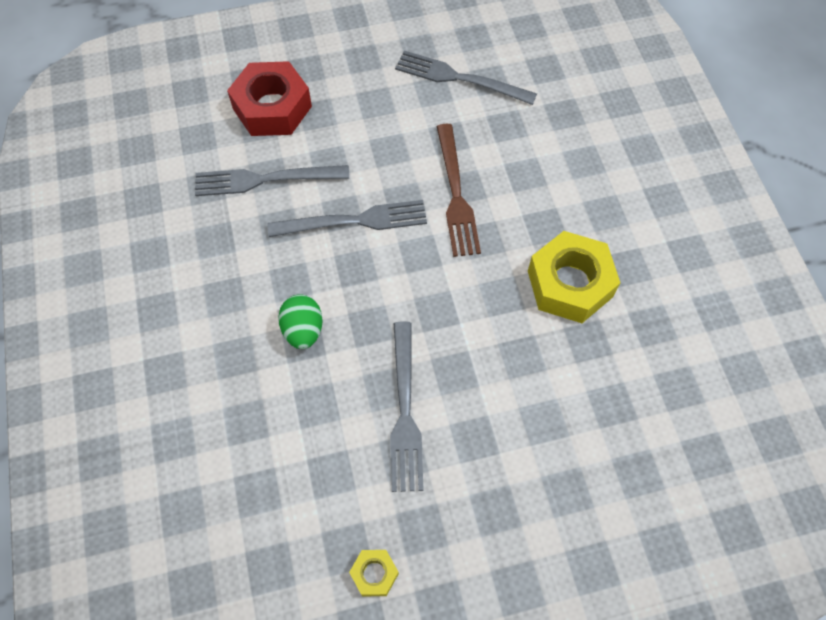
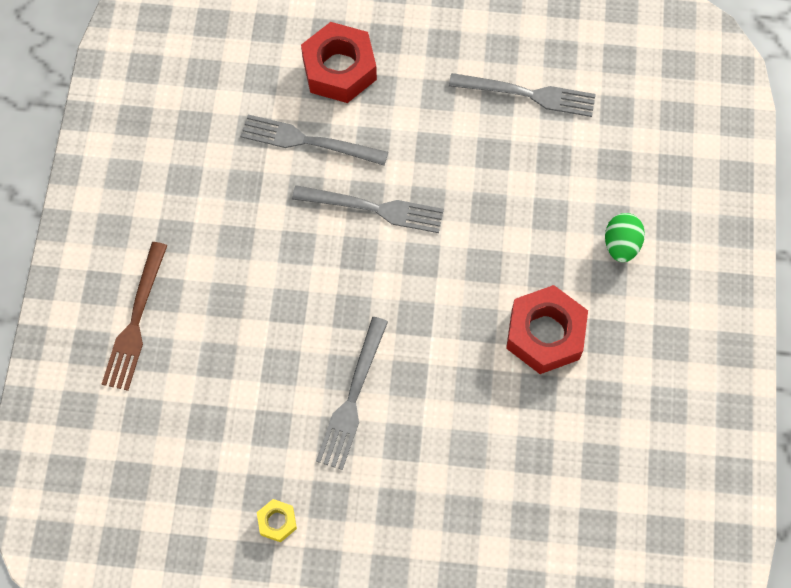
camera: 20 degrees right, 5 degrees up
(303, 330) = (292, 296): green egg -> green egg (621, 245)
(456, 195) = (476, 213): brown fork -> brown fork (135, 321)
(459, 78) = (528, 94): grey fork -> grey fork turned 150 degrees clockwise
(570, 284) = (545, 334): yellow nut -> red nut

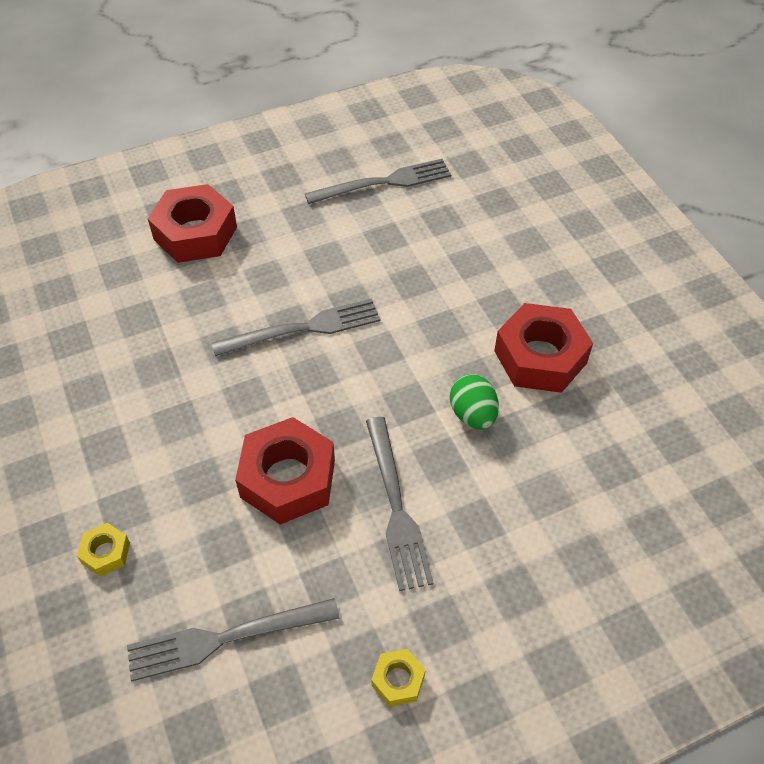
camera: 30 degrees left, 15 degrees down
(135, 321) = (106, 553): brown fork -> yellow nut
(289, 332) = (288, 478): none -> red nut
(308, 141) = (200, 302): grey fork -> grey fork (225, 638)
(621, 245) = (550, 256): green egg -> green egg (472, 415)

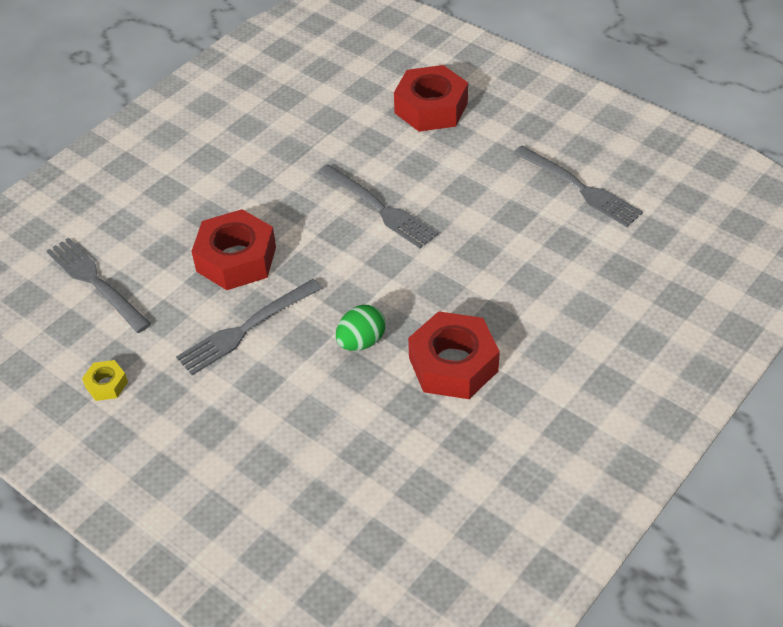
camera: 65 degrees right, 5 degrees down
(106, 553) = (128, 197): yellow nut -> none

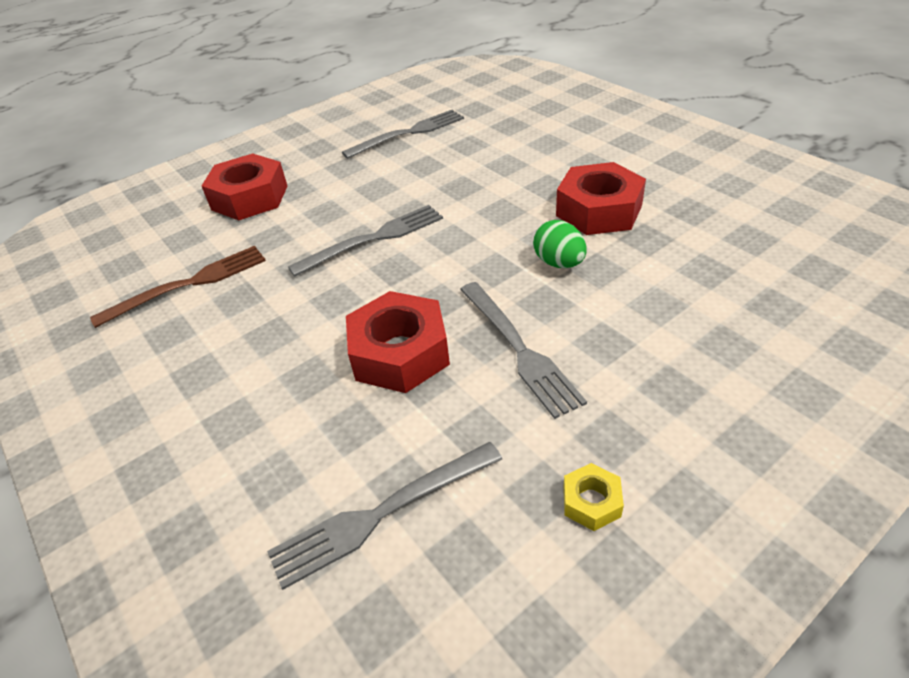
camera: 75 degrees left, 5 degrees down
(303, 116) = (189, 284): none -> brown fork

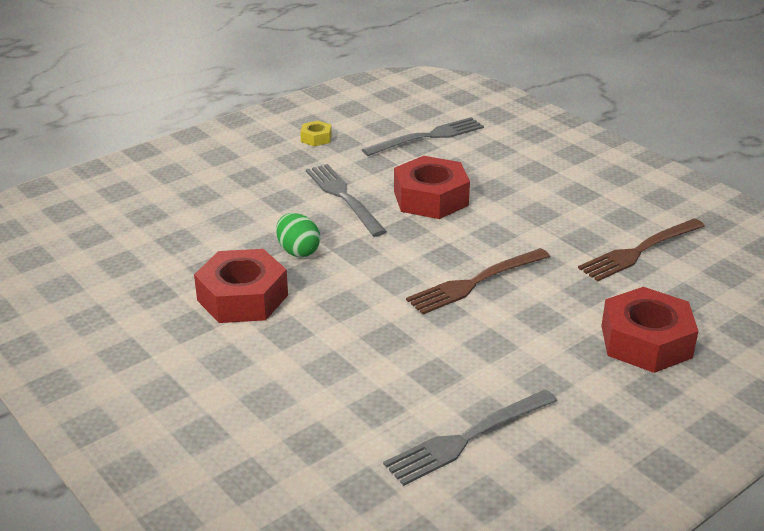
camera: 175 degrees right, 10 degrees down
(374, 239) = (475, 282): grey fork -> brown fork

